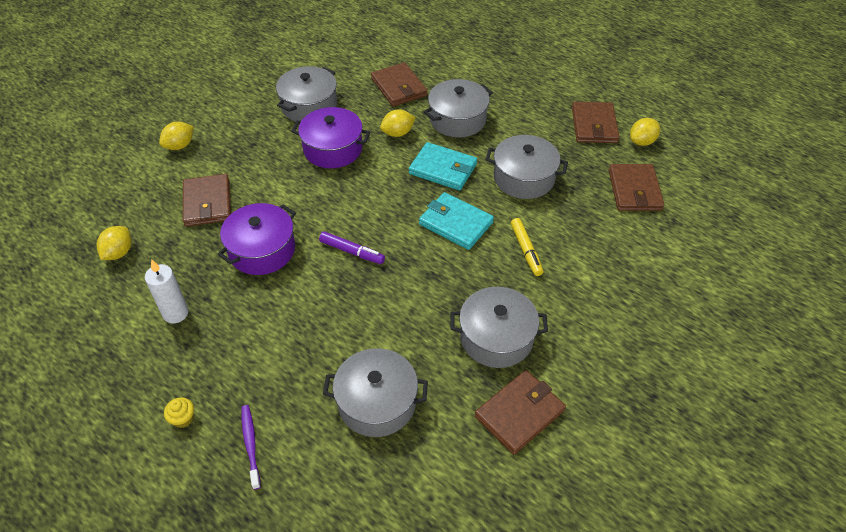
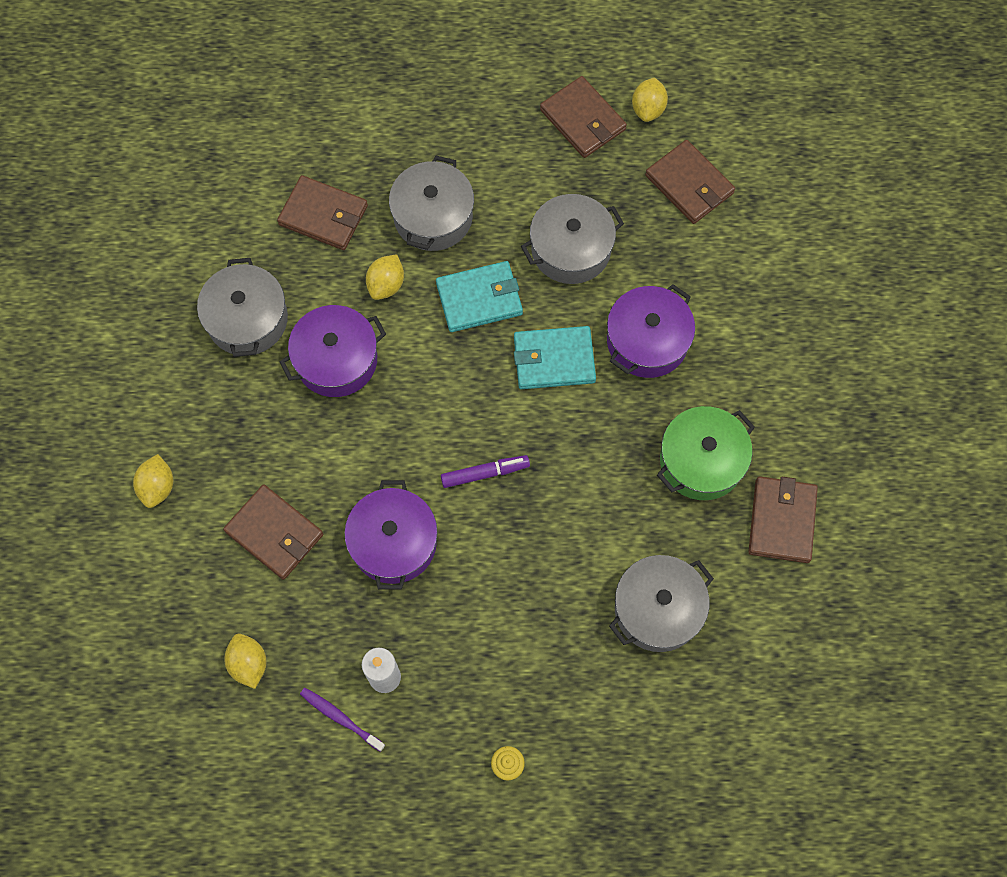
camera: 40 degrees left, 20 degrees up
(250, 445) = (590, 736): purple toothbrush -> purple toothbrush (340, 718)
(496, 337) = (701, 461): grey pot -> green pot
(526, 250) = (647, 341): yellow marker -> purple pot

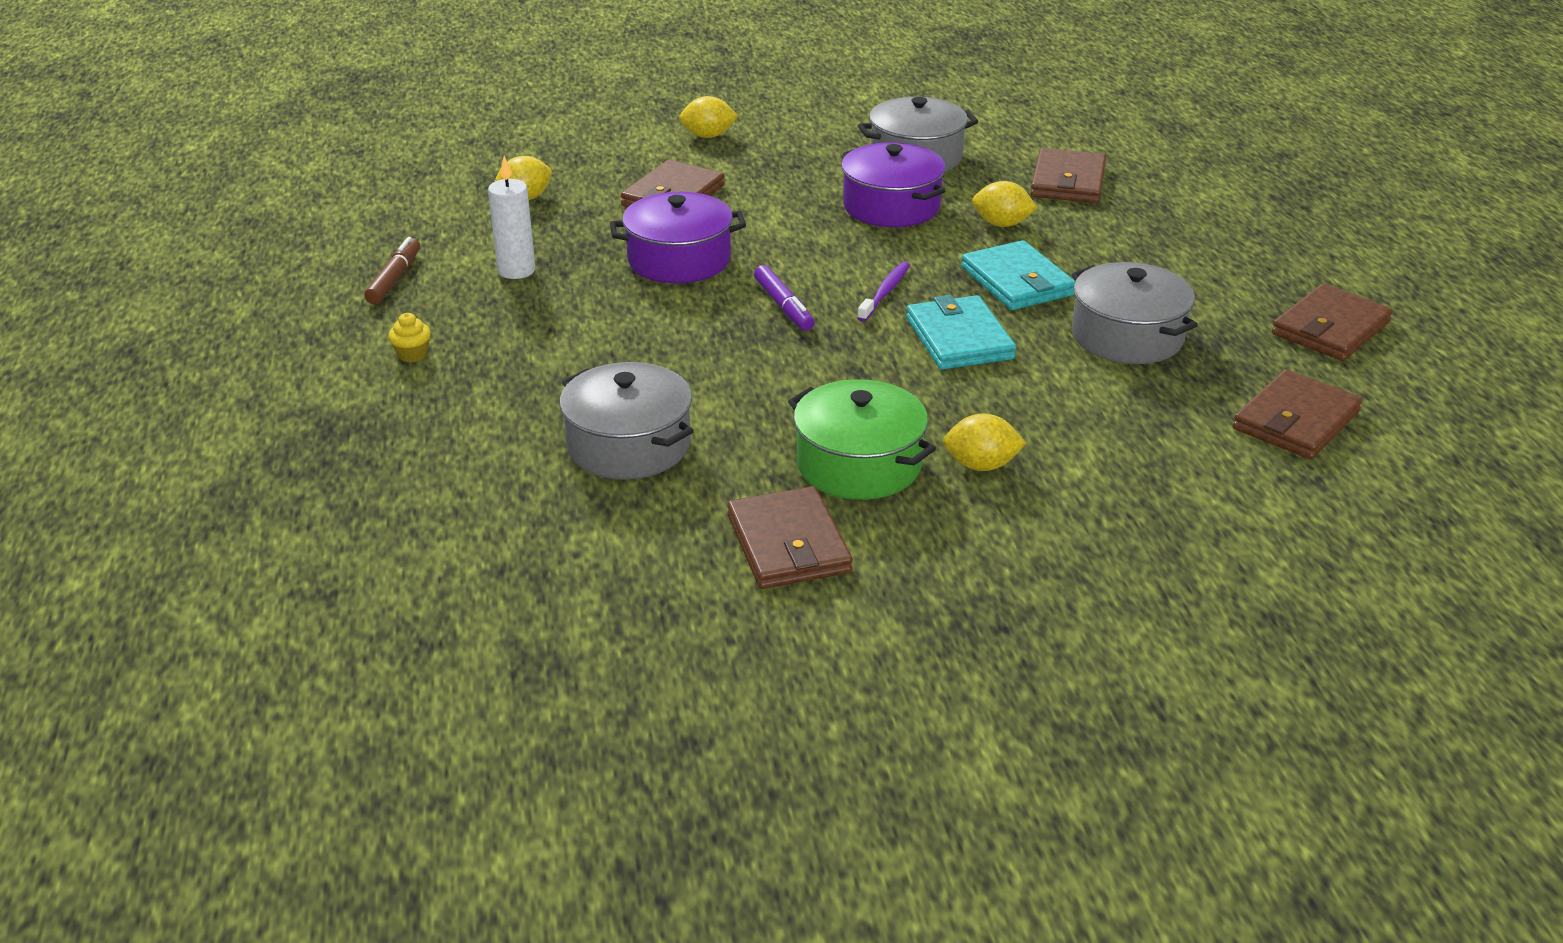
camera: 80 degrees right, 35 degrees down
(340, 718) = (467, 251): purple toothbrush -> purple toothbrush (885, 292)
(378, 781) = (395, 279): none -> brown marker
(433, 216) = (1110, 242): grey pot -> none
(647, 341) = (1023, 405): purple pot -> none
(648, 109) = (1391, 377): yellow lemon -> yellow lemon (981, 465)
(781, 520) = (788, 544): brown wallet -> brown wallet turned 75 degrees clockwise

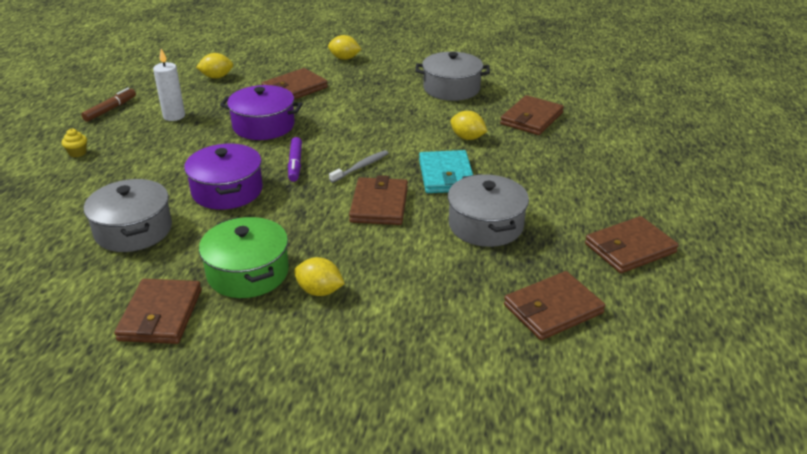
camera: 20 degrees right, 0 degrees up
(885, 292) = (361, 167): purple toothbrush -> grey toothbrush
(891, 206) = (410, 115): purple pot -> purple pot (227, 191)
(959, 338) = (379, 204): turquoise wallet -> brown wallet

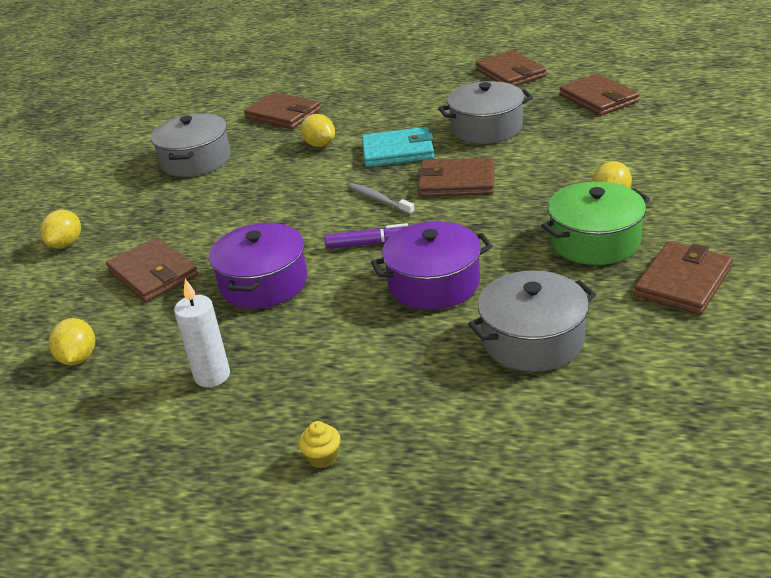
camera: 85 degrees left, 0 degrees up
(110, 109) = (165, 461): brown marker -> none
(161, 315) = (683, 282): brown wallet -> brown wallet turned 60 degrees counterclockwise
(467, 138) = (320, 145): yellow lemon -> yellow lemon turned 75 degrees counterclockwise

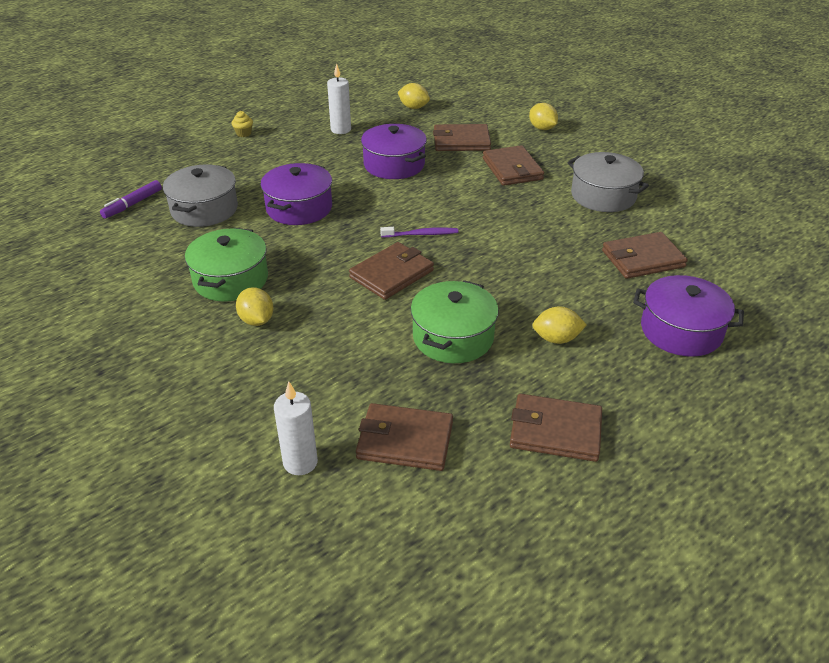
camera: 125 degrees right, 5 degrees up
(320, 145) = (550, 250): yellow lemon -> yellow lemon (556, 339)
(356, 79) = (681, 331): none -> purple pot
(370, 243) = (374, 208): purple marker -> purple marker (132, 204)
(379, 200) = (421, 234): grey toothbrush -> purple toothbrush
(398, 151) = (482, 276): turquoise wallet -> none
(486, 128) = (453, 337): grey pot -> green pot
(675, 113) = (300, 462): none -> white candle
(683, 282) = (144, 280): brown wallet -> brown wallet (512, 169)

